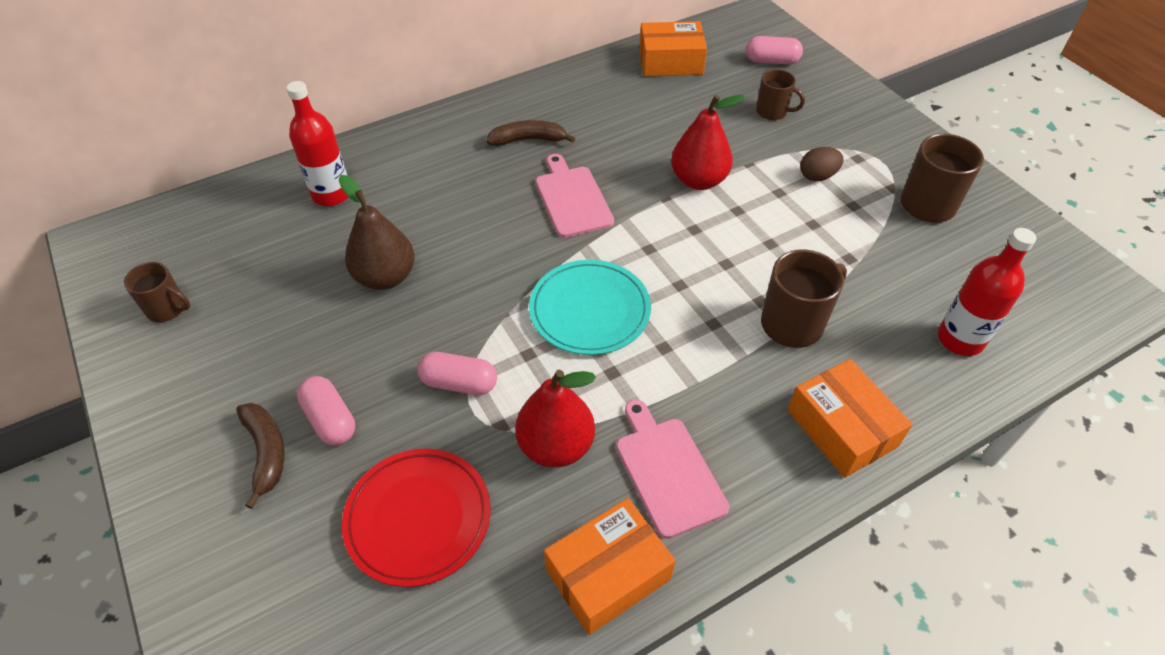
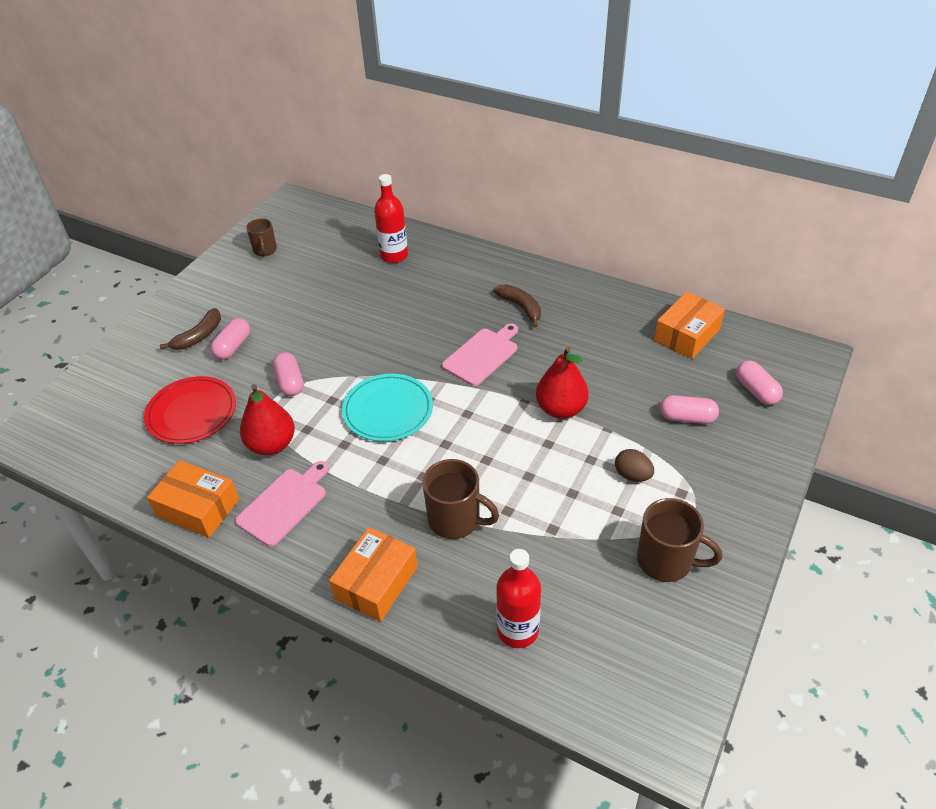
camera: 60 degrees right, 5 degrees down
(385, 277) = (346, 312): brown pear -> none
(670, 62) = (686, 335): orange box -> orange box turned 75 degrees clockwise
(772, 112) = (687, 418): brown mug -> pink capsule

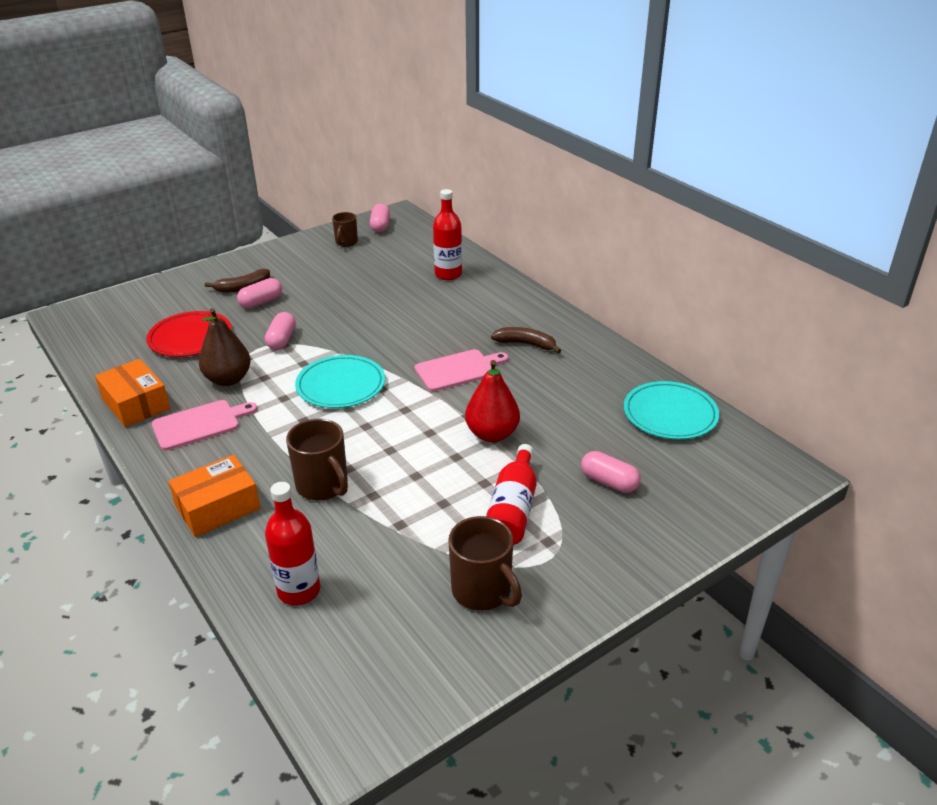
camera: 25 degrees right, 10 degrees down
(272, 444) = (228, 379): red pear -> brown pear
(521, 307) = (526, 344): brown banana -> brown banana turned 60 degrees counterclockwise
(632, 475) = (512, 509): brown egg -> red bottle
(686, 335) = (670, 414): orange box -> turquoise plate
(756, 391) = (702, 483): pink capsule -> pink capsule (380, 226)

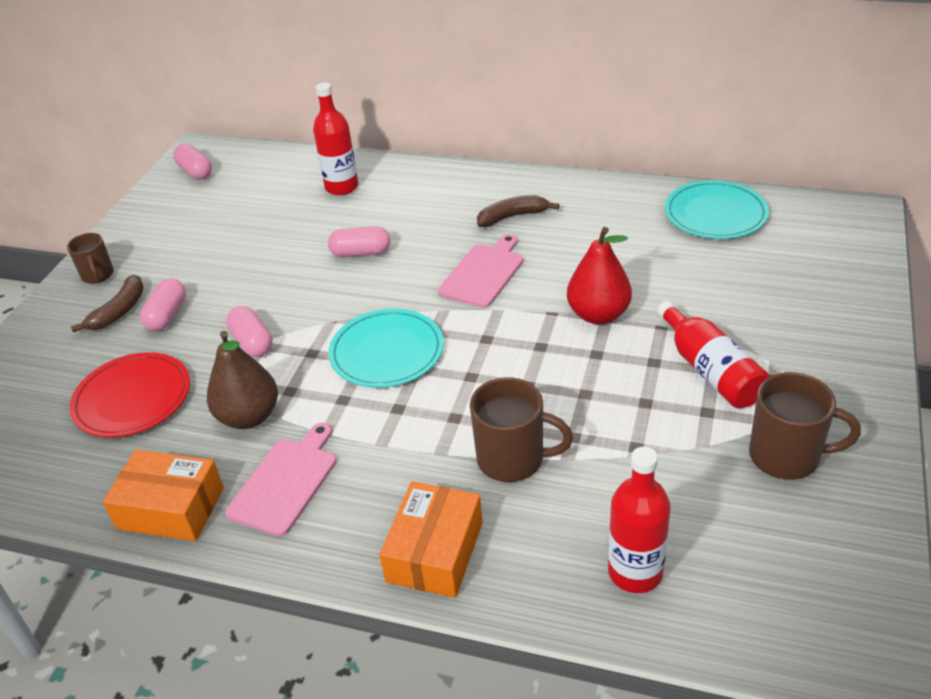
camera: 35 degrees left, 5 degrees up
(346, 242) = (179, 206): brown mug -> brown mug (98, 275)
(609, 482) = (749, 298): pink capsule -> pink capsule (361, 253)

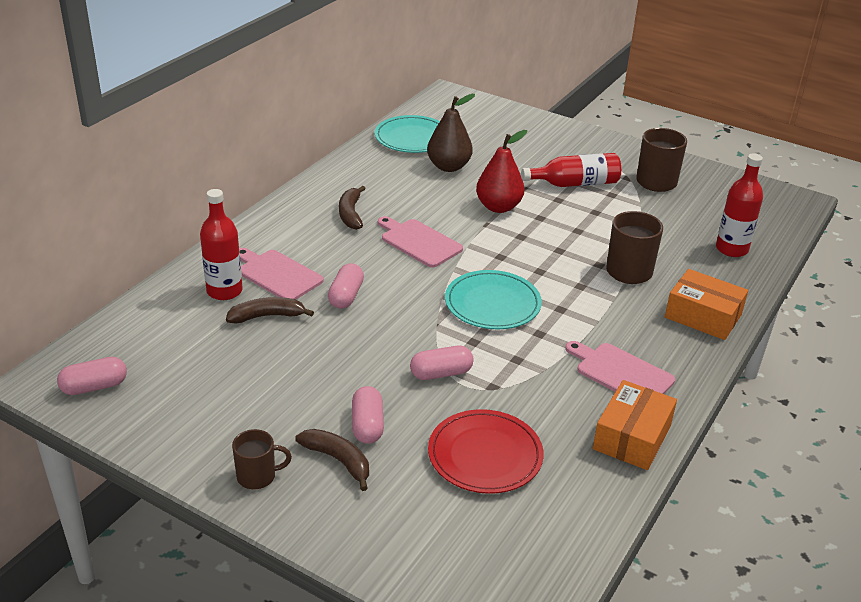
camera: 80 degrees left, 5 degrees down
(167, 315) = (367, 425): pink capsule -> pink capsule turned 60 degrees clockwise
(249, 416) = (539, 385): brown pear -> brown pear (448, 167)
(312, 219) = (267, 316): none -> brown banana
(380, 205) = (277, 274): none -> pink cutting board

